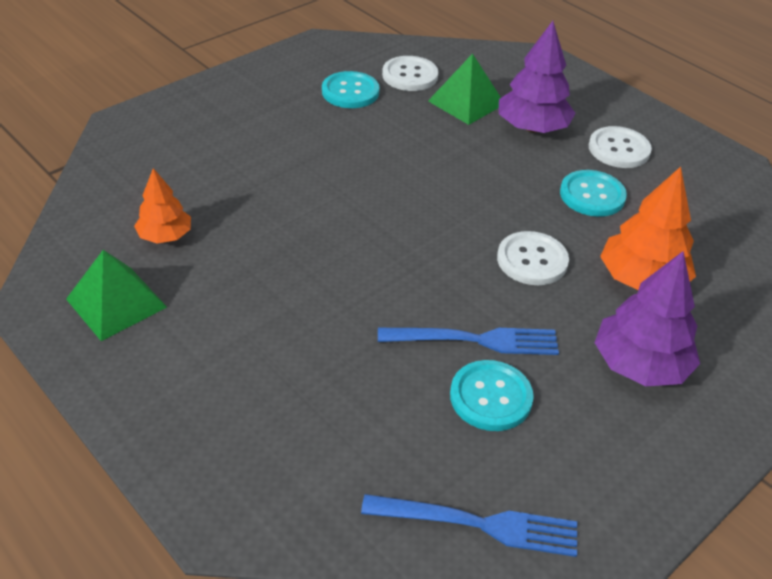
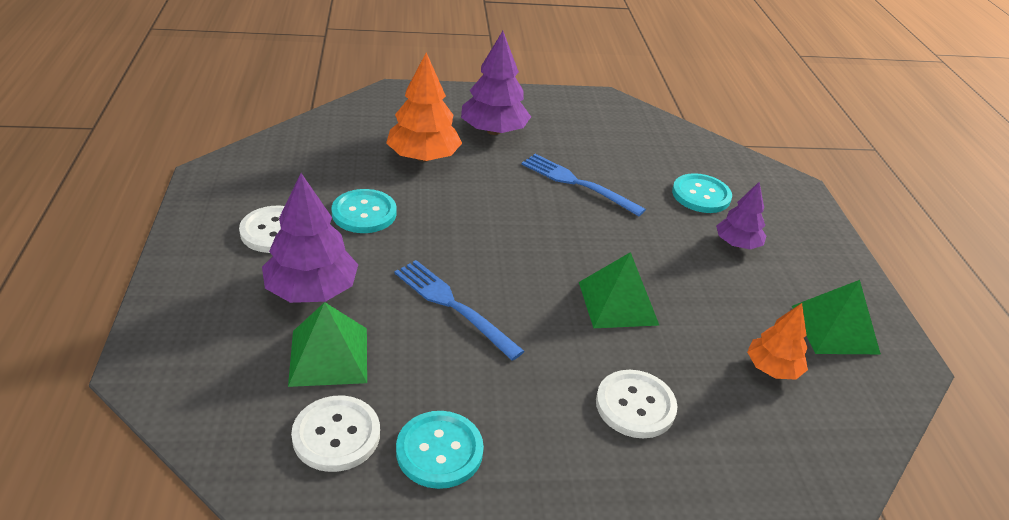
camera: 145 degrees left, 5 degrees down
(254, 356) = (737, 244): none -> purple tree
(323, 227) = (618, 303): none -> green pyramid
(480, 524) = (658, 129): blue fork -> blue fork (452, 305)
(490, 397) = (599, 159): turquoise button -> turquoise button (701, 195)
(532, 260) = (479, 200): white button -> white button (635, 405)

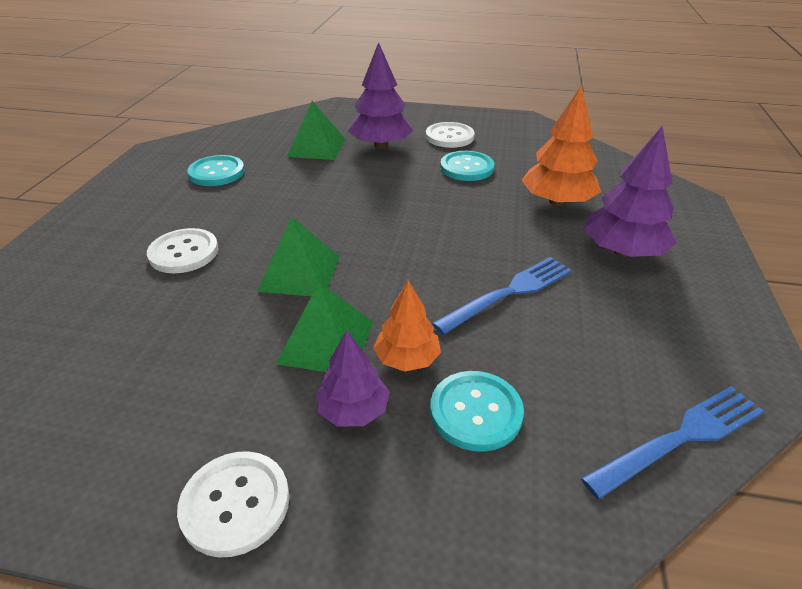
camera: 110 degrees right, 0 degrees up
(336, 435) = (254, 146): white button -> white button (235, 504)
(452, 305) = (340, 191): blue fork -> blue fork (681, 437)
(772, 368) = (149, 354): orange tree -> orange tree (407, 359)
(835, 329) = (153, 446): green pyramid -> green pyramid (326, 342)

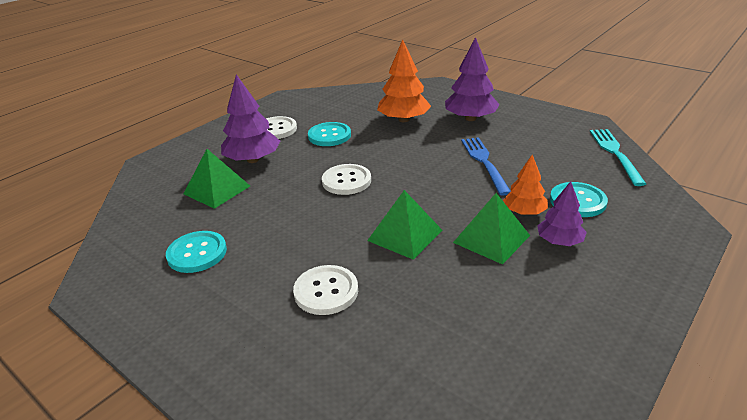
camera: 60 degrees left, 5 degrees down
(235, 504) = (619, 300): white button -> white button (346, 181)
(681, 437) = (615, 153): blue fork -> turquoise fork

